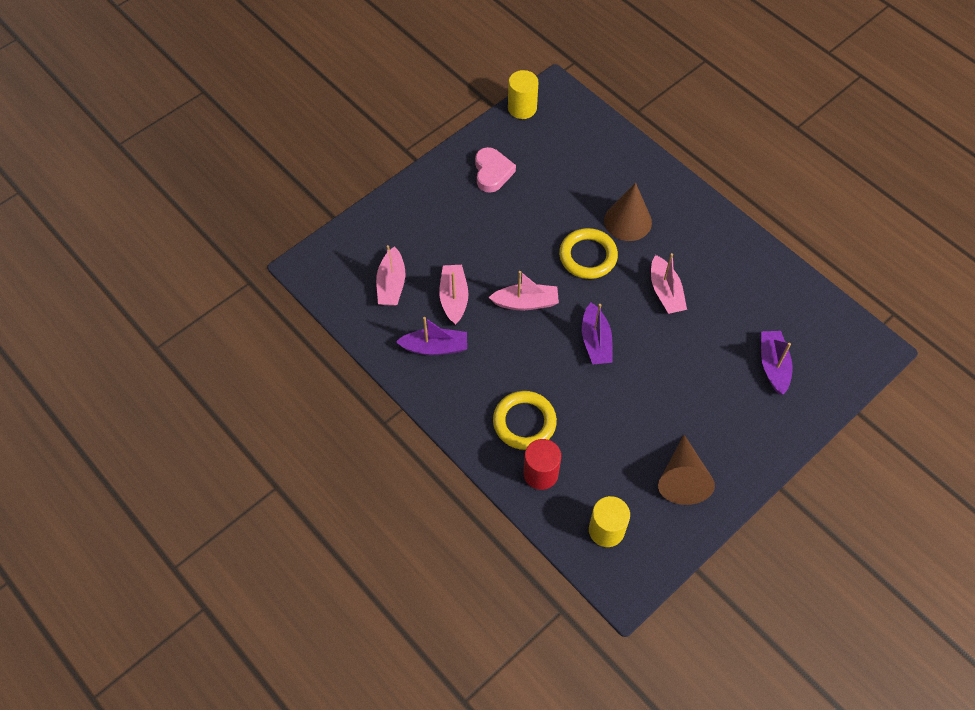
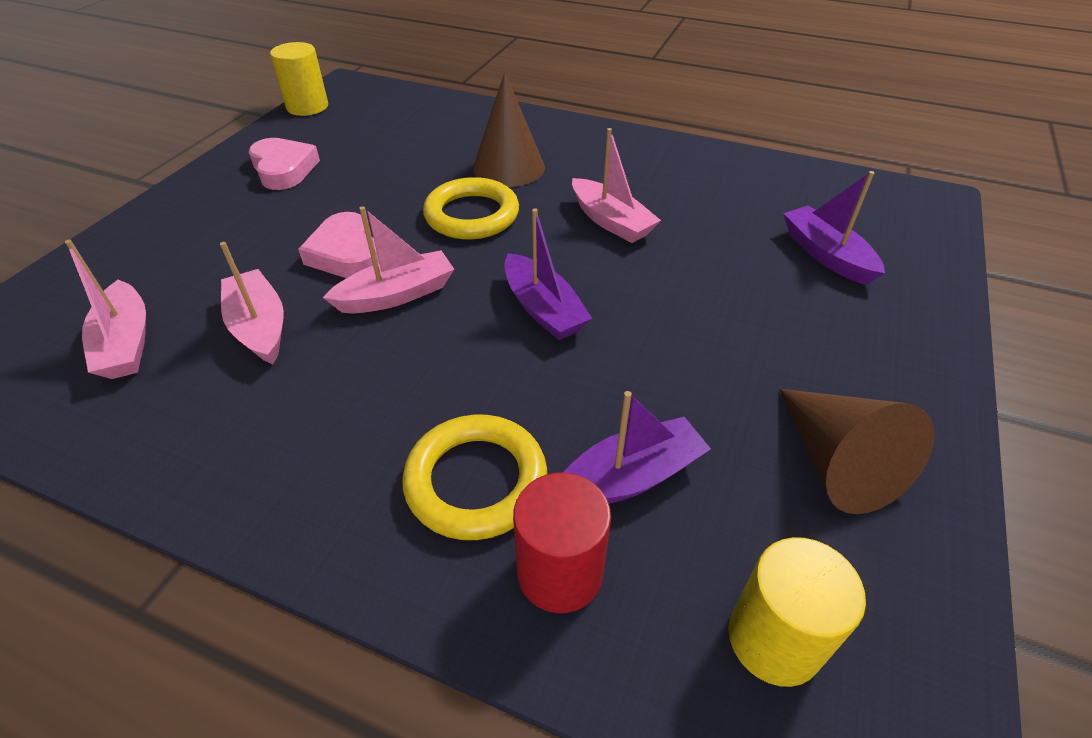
camera: 25 degrees left, 15 degrees down
(435, 347) = (238, 414): purple boat -> purple boat (630, 477)
(509, 261) = (346, 253): none -> pink heart

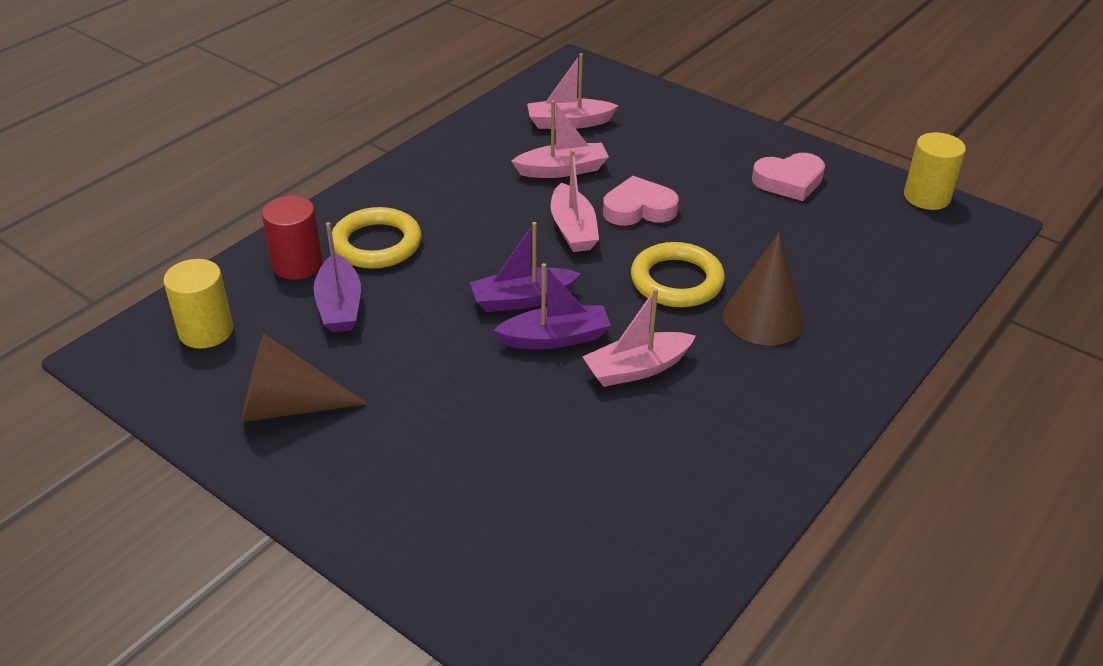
camera: 105 degrees right, 5 degrees down
(826, 255) = (519, 516): purple boat -> purple boat (555, 338)

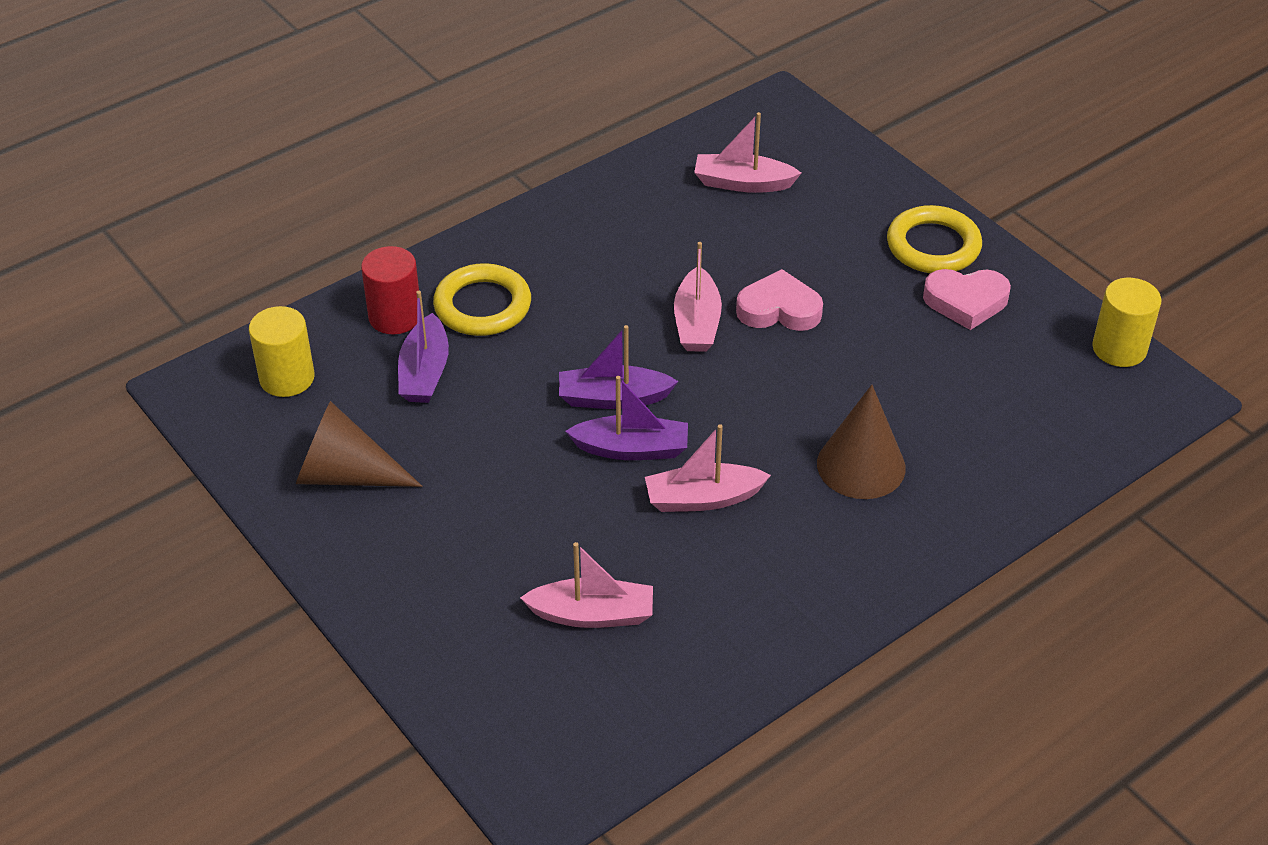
camera: 15 degrees right, 5 degrees up
(562, 170) = (712, 245): pink boat -> pink boat (592, 614)
(676, 281) = (785, 405): yellow ring -> yellow ring (933, 246)

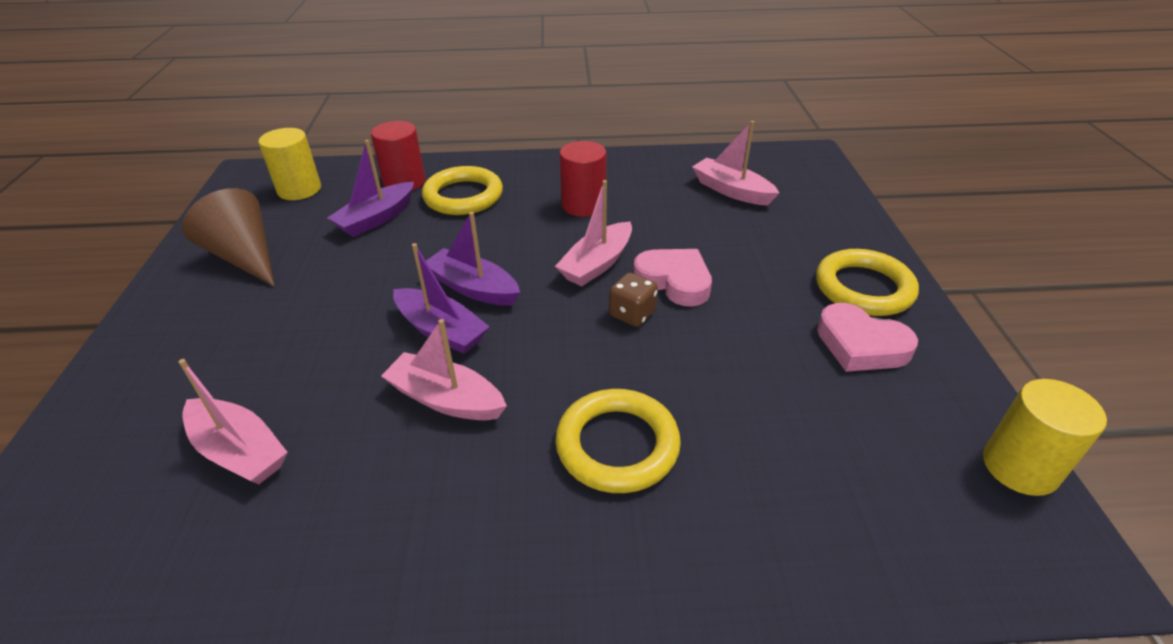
camera: 35 degrees right, 5 degrees down
(617, 263) = (583, 205): none -> red cylinder
(774, 357) = (632, 314): none -> brown dice
(861, 465) = (617, 445): brown cone -> yellow ring

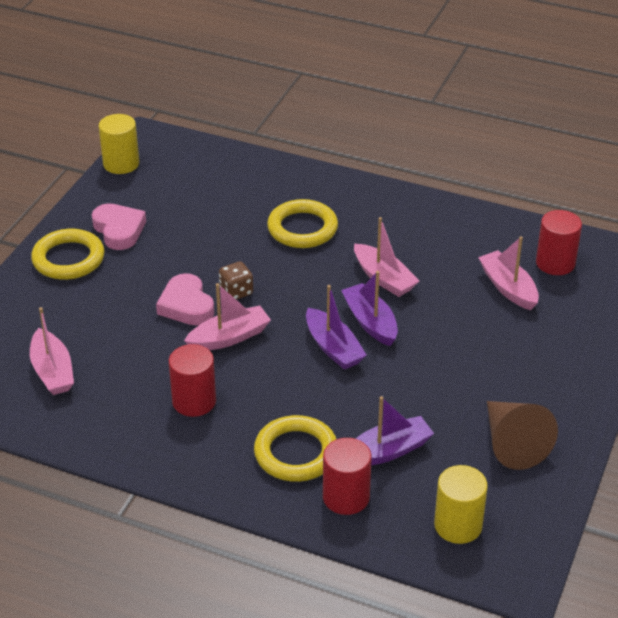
camera: 155 degrees left, 0 degrees up
(141, 538) = (555, 263): none -> red cylinder

